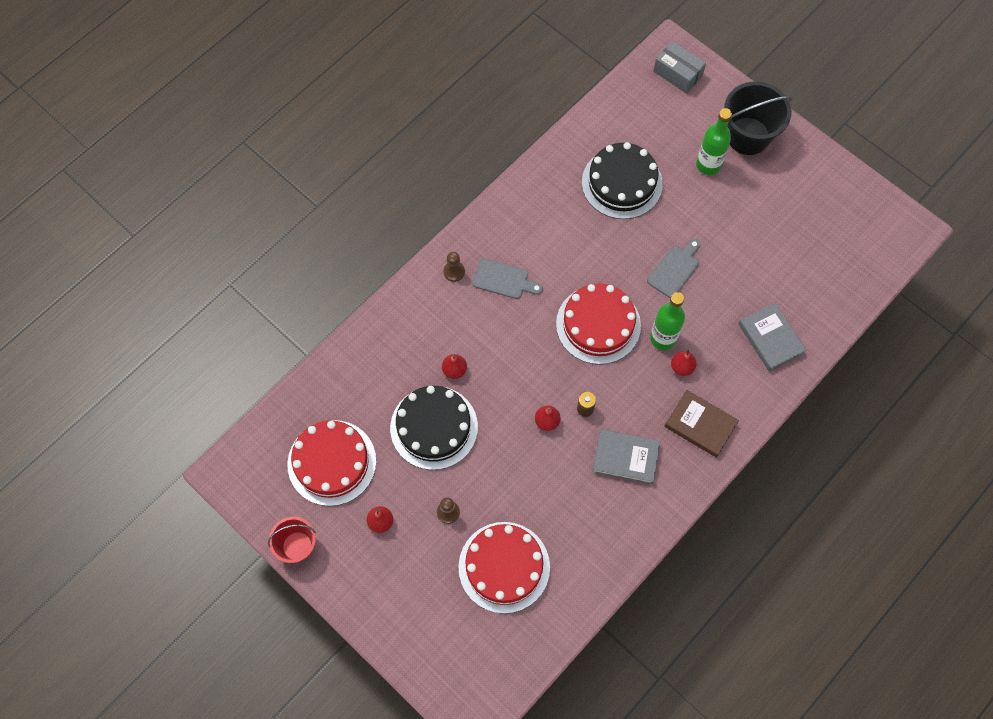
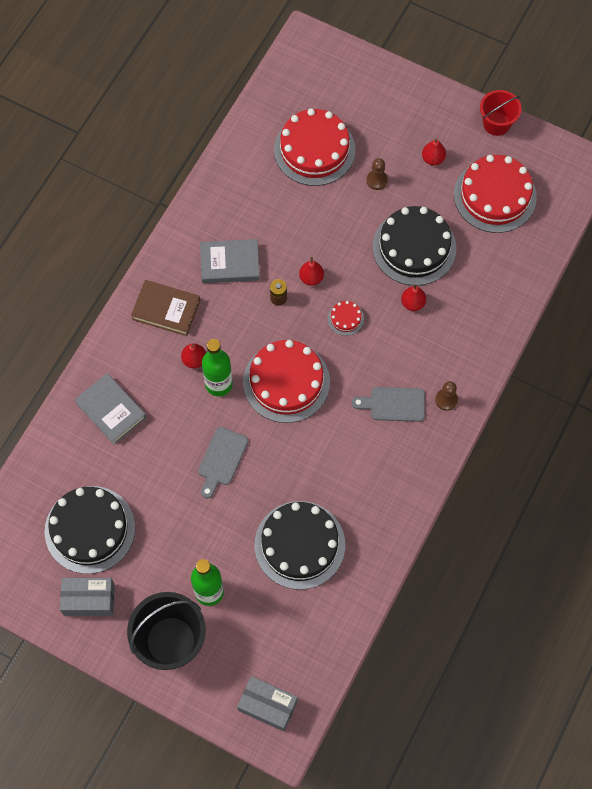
camera: 165 degrees right, 0 degrees up
(524, 371) = (345, 318): none -> red cake
(805, 238) = (90, 529): none -> black cake
(813, 183) = (89, 599): none -> grey box

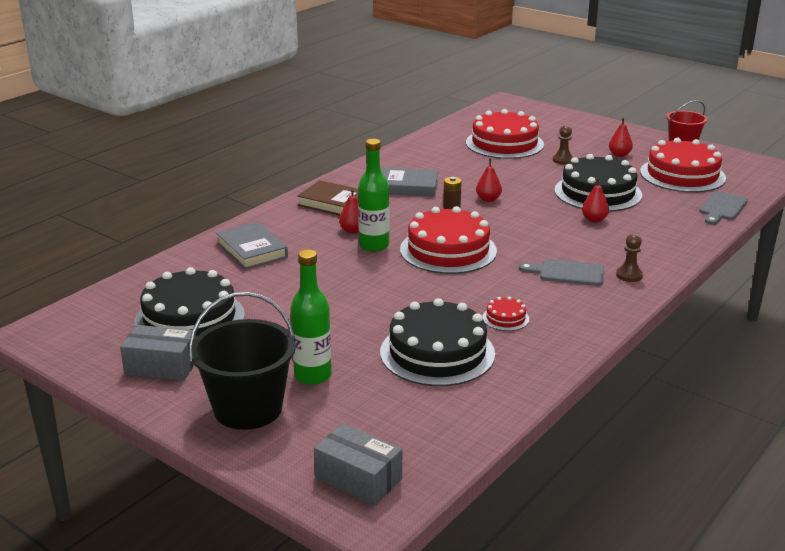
camera: 10 degrees right, 40 degrees down
(221, 459) = (361, 289): grey cutting board -> grey cutting board (722, 208)
(345, 318) = (520, 222): red cake -> red cake (505, 318)

